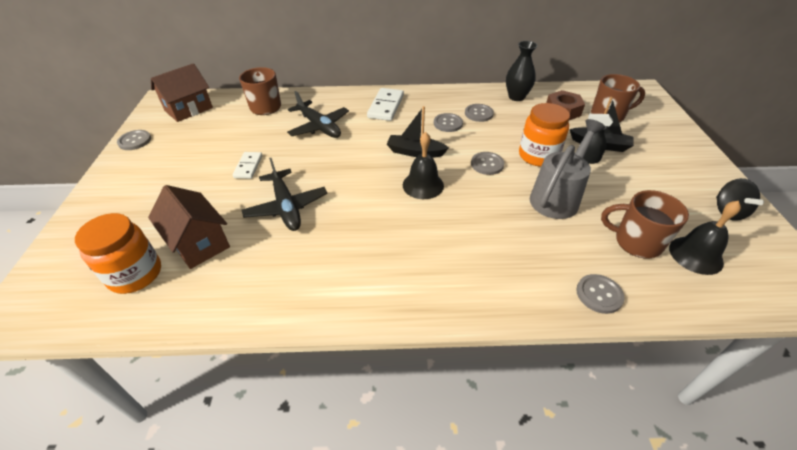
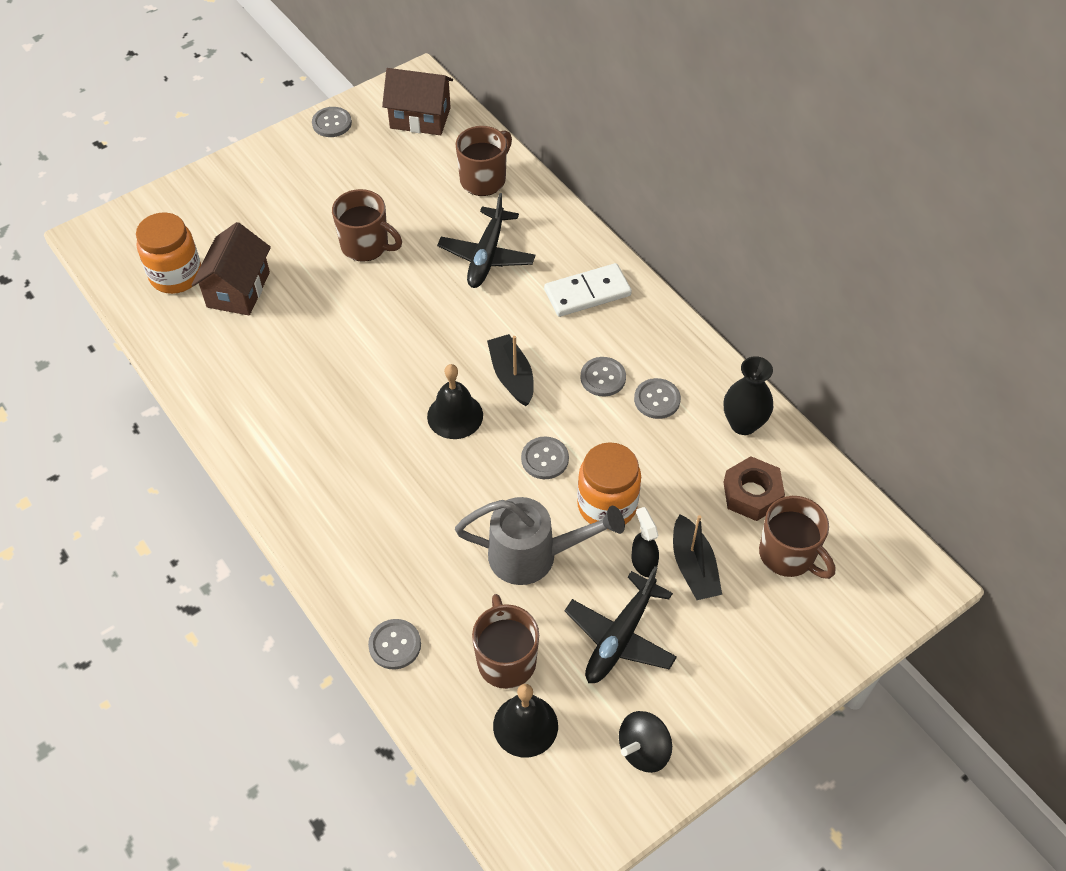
camera: 55 degrees right, 10 degrees up
(248, 166) = (366, 245): white domino -> brown mug
(286, 206) = (331, 319): black plane -> black plane (620, 637)

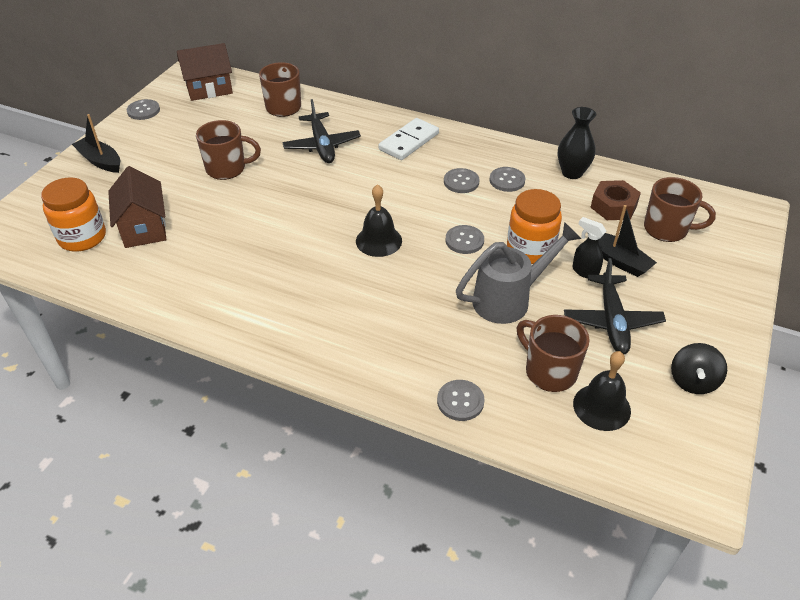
camera: 30 degrees left, 10 degrees down
(511, 376) = (399, 203): black boat -> black boat (100, 161)

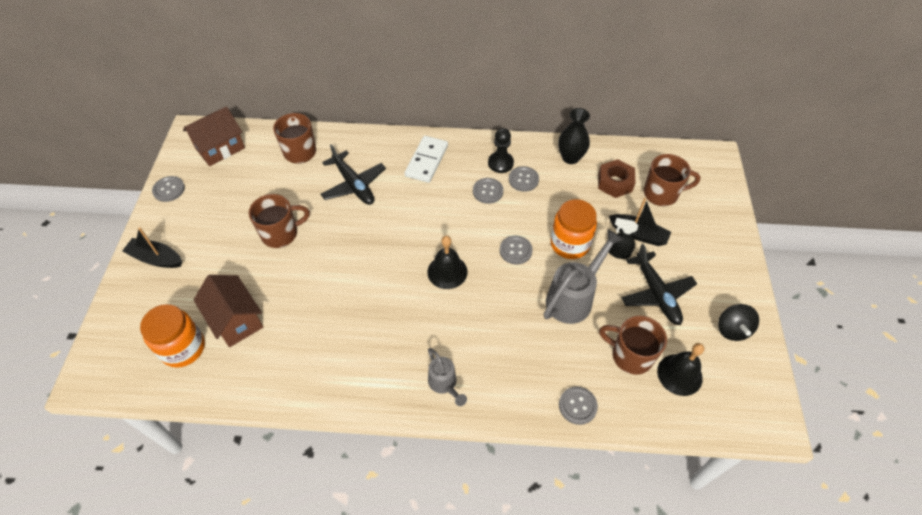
camera: 20 degrees left, 10 degrees up
(321, 338) = (444, 384): none -> grey watering can
(489, 160) = (500, 163): none -> black pawn

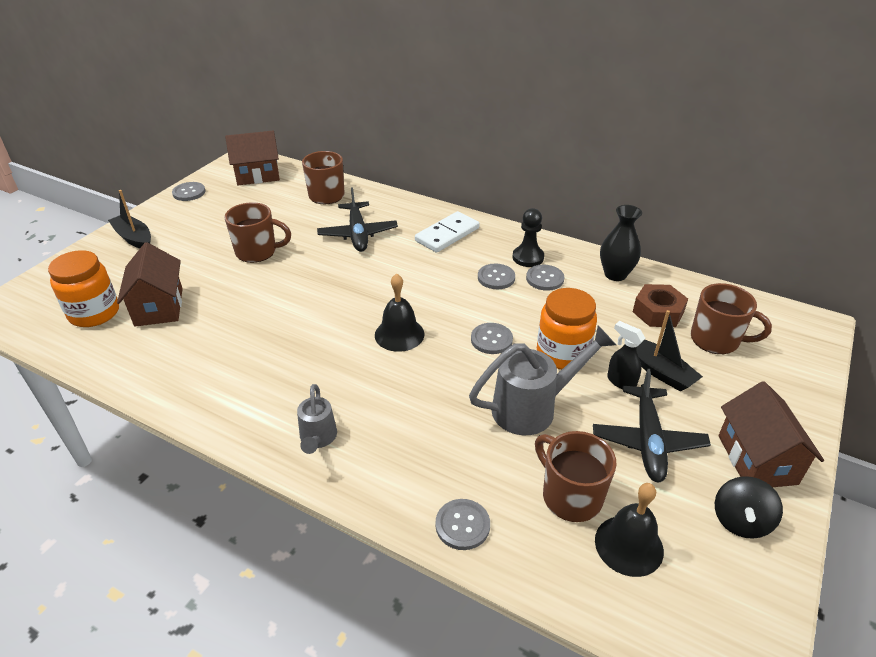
camera: 25 degrees right, 15 degrees down
(723, 281) = (757, 459): none -> brown house

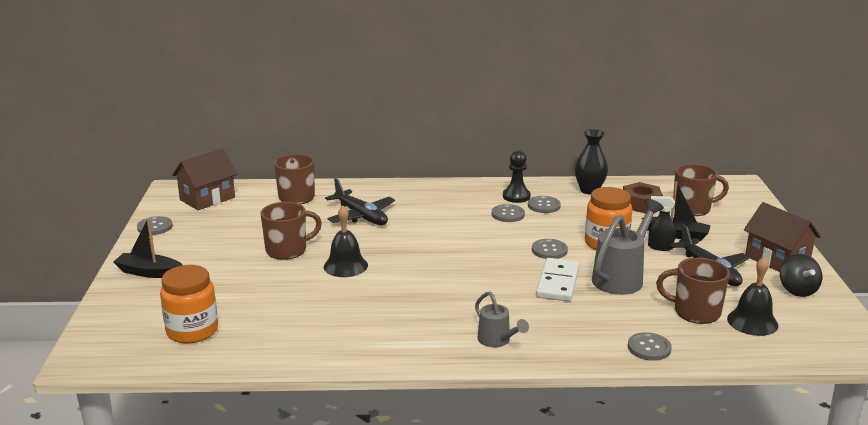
camera: 30 degrees left, 15 degrees down
(159, 307) = (249, 309): brown house -> none
(399, 334) = (479, 267): black bell -> black bell (345, 266)
(447, 234) = (436, 198): white domino -> white domino (558, 282)

